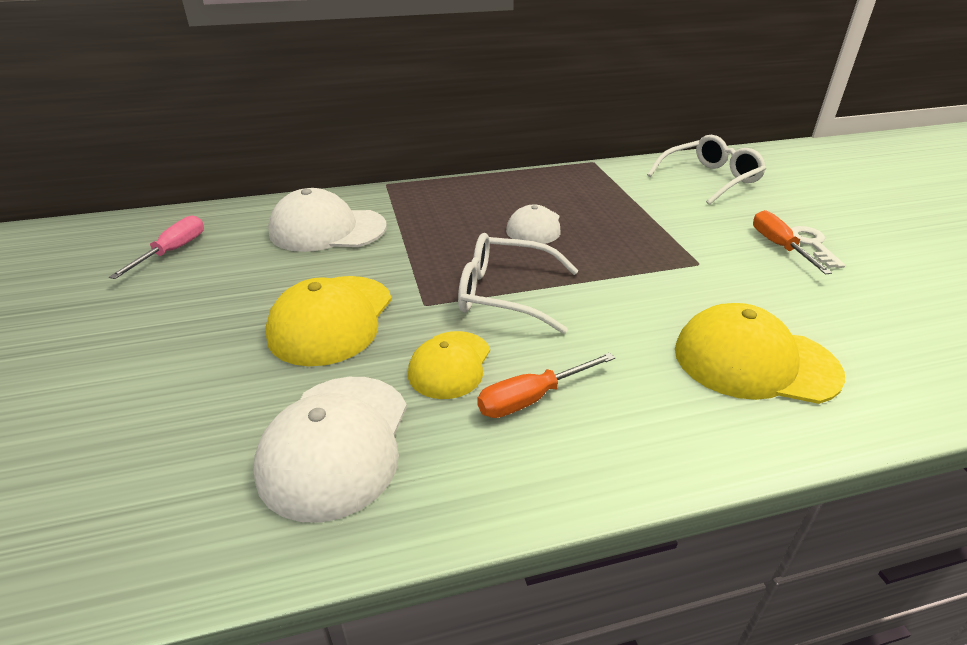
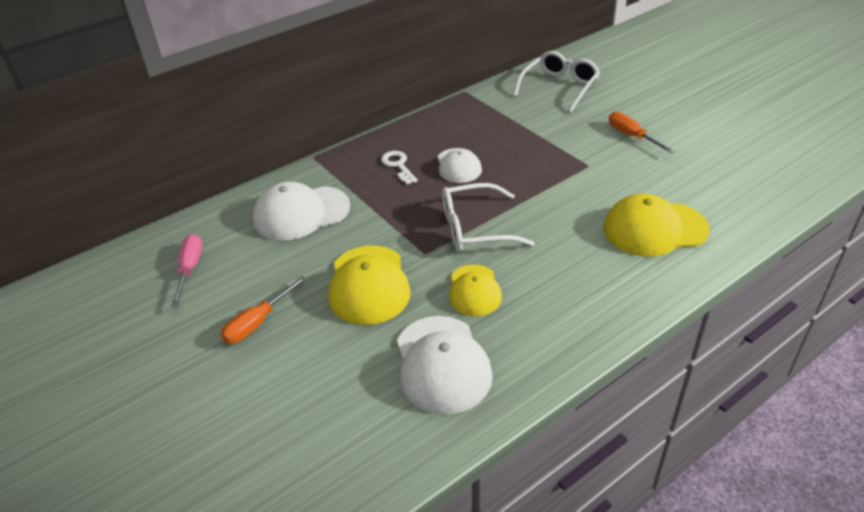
camera: 20 degrees left, 5 degrees up
(532, 398) = (540, 296): orange screwdriver -> orange screwdriver (258, 322)
(812, 244) = (652, 129): white key -> white key (398, 165)

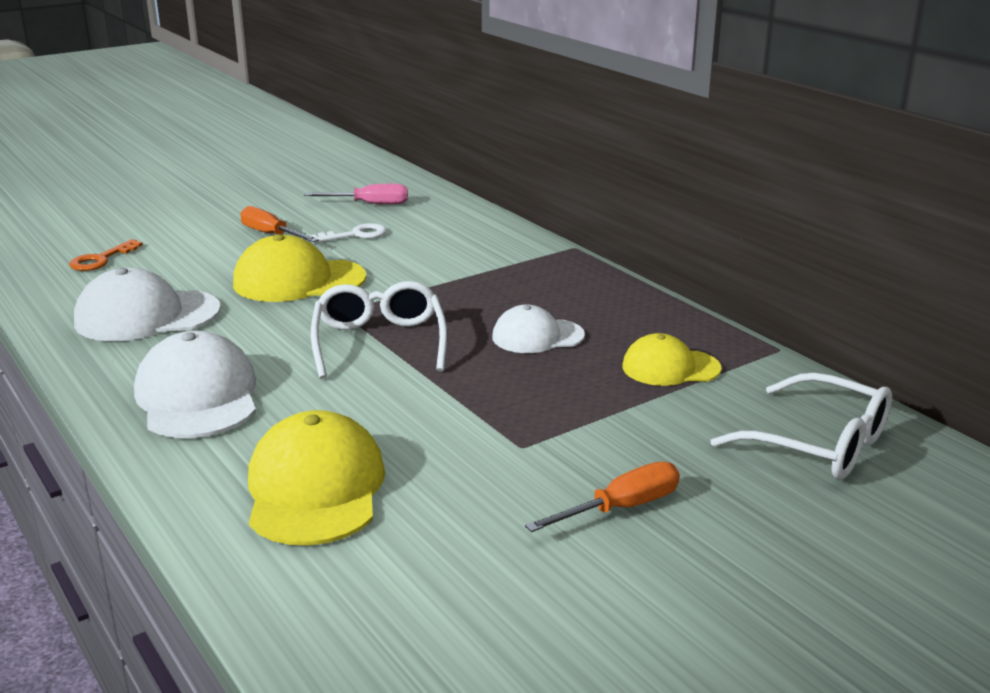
camera: 90 degrees right, 15 degrees down
(301, 213) = (449, 245): white cap -> white cap (197, 396)
(308, 441) = (101, 259): none -> orange key
(398, 165) = (545, 296): white key -> white key (355, 235)
(474, 290) = (253, 337): yellow cap -> yellow cap (670, 367)

